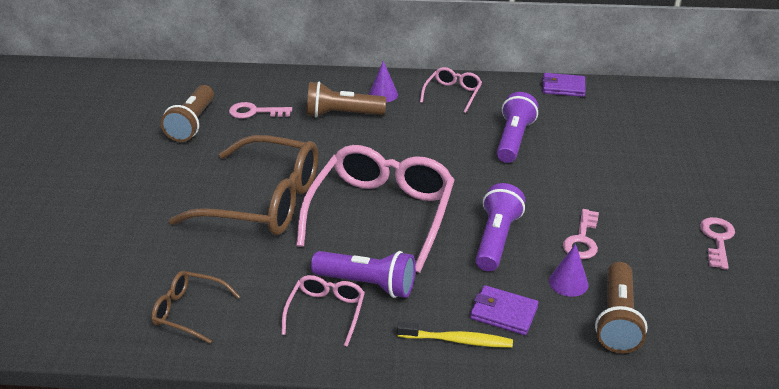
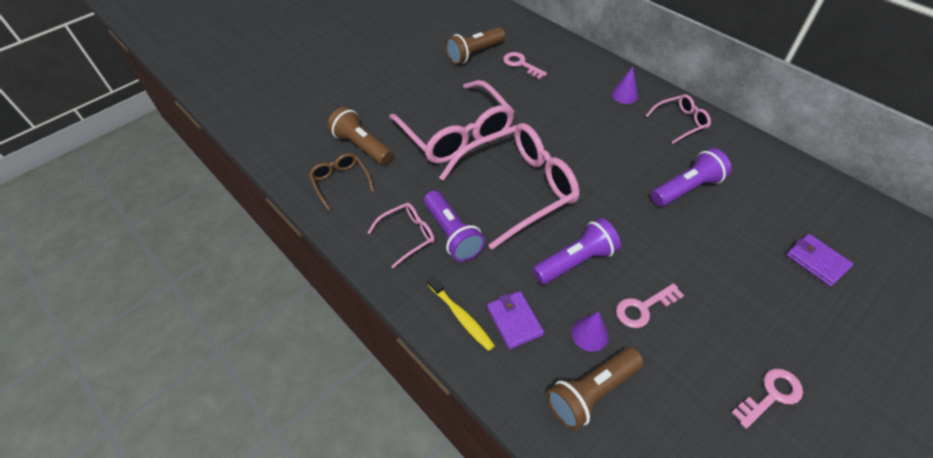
camera: 45 degrees right, 15 degrees up
(264, 201) = (457, 134): brown glasses -> pink glasses
(342, 114) = (577, 96): brown flashlight -> brown flashlight (362, 146)
(563, 87) = (790, 166): purple wallet -> purple wallet (817, 261)

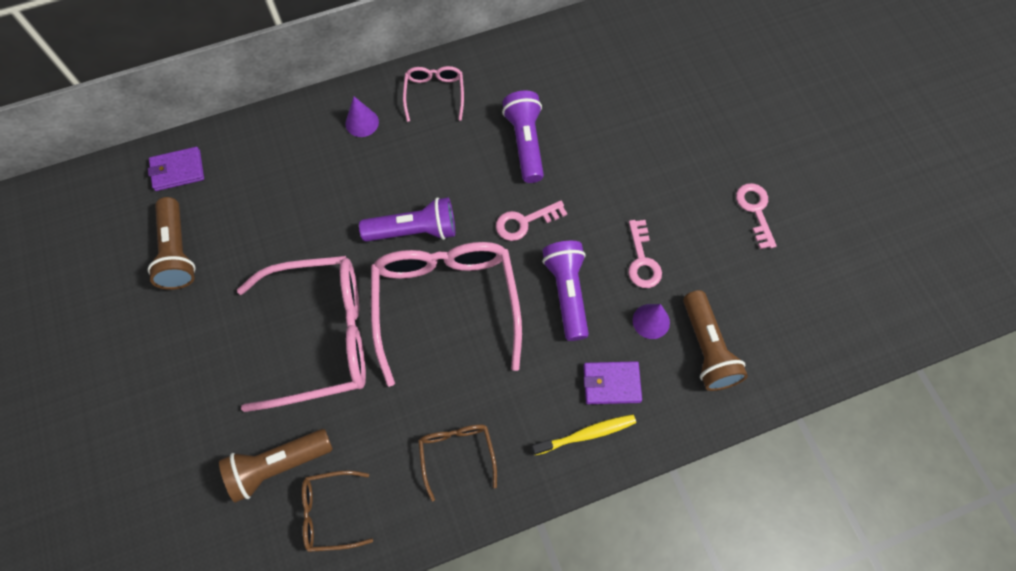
camera: 70 degrees left, 15 degrees up
(408, 236) = (457, 454): pink glasses -> brown glasses
(452, 234) = (477, 403): purple flashlight -> purple flashlight (414, 231)
(521, 64) = (237, 205): pink key -> pink key (524, 222)
(817, 261) = (652, 94): purple wallet -> purple wallet (178, 170)

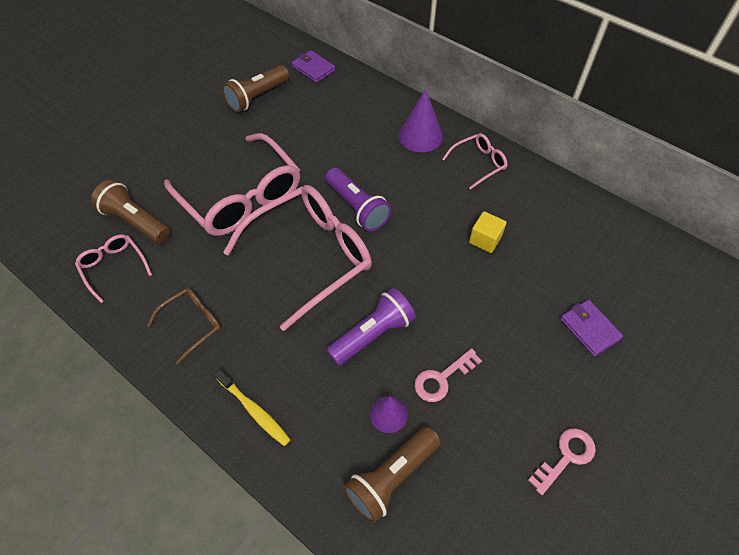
camera: 60 degrees right, 10 degrees down
(330, 512) = (114, 267): brown glasses -> pink glasses
(362, 122) = (420, 136): purple cone -> purple cone, size x1.59
(524, 222) = (415, 273): pink key -> none
(525, 143) = (485, 240): purple flashlight -> yellow cube
(611, 383) = (311, 409): purple wallet -> purple wallet (589, 329)

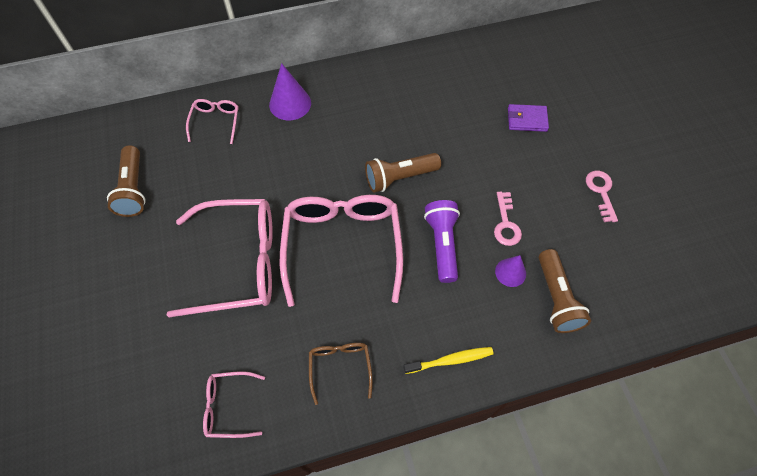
camera: 55 degrees left, 5 degrees up
(135, 221) = (191, 363): brown flashlight -> brown flashlight (399, 178)
(313, 68) = (143, 128): purple wallet -> none
(357, 207) = (322, 187): purple flashlight -> none
(478, 163) = (349, 87): pink glasses -> pink glasses (215, 122)
(485, 240) = (417, 127): yellow cube -> none

